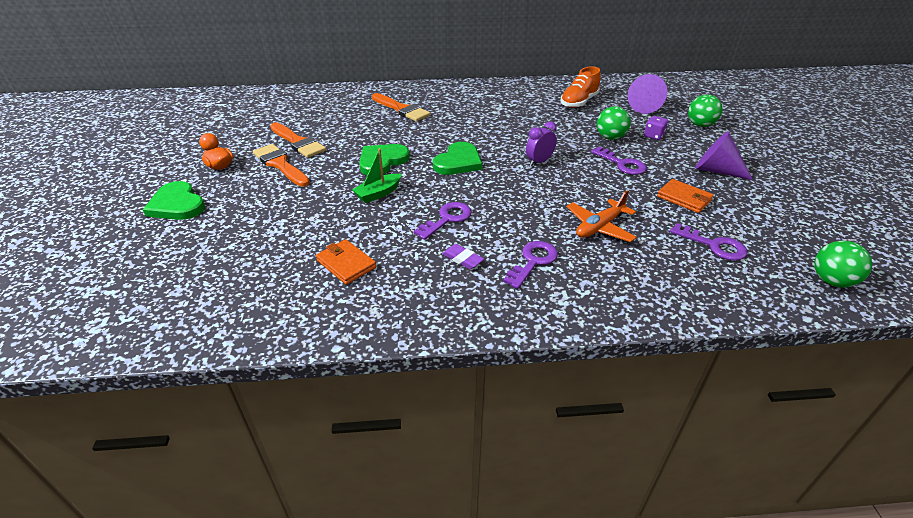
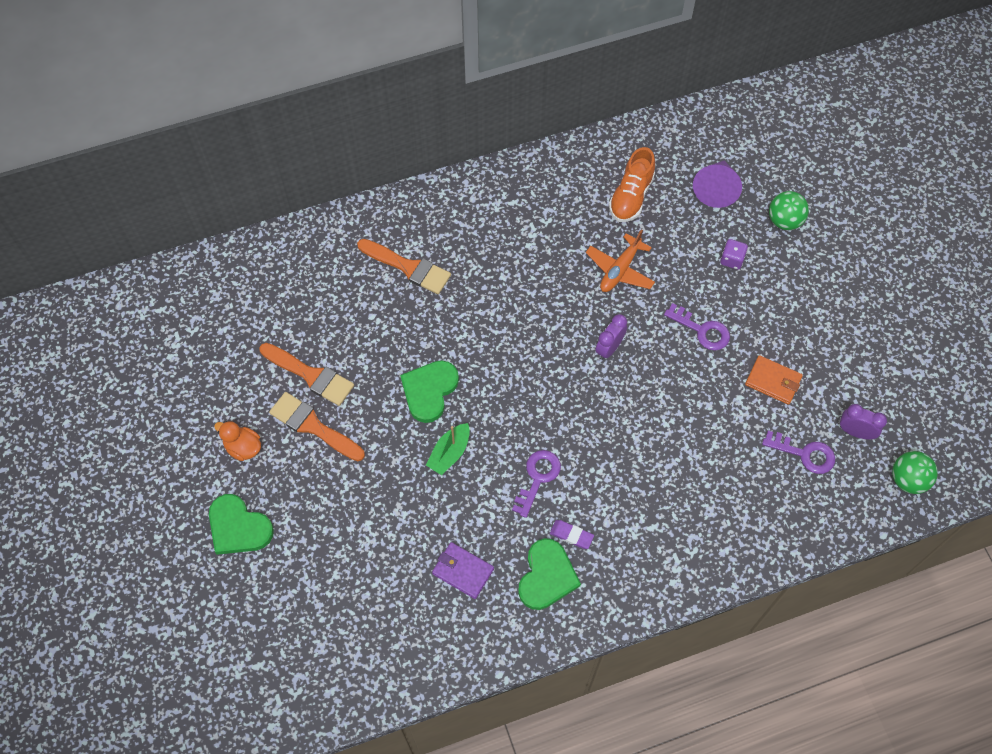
camera: 15 degrees left, 25 degrees up
(346, 264) = (463, 571): orange wallet -> purple wallet
(458, 162) = (517, 371): green heart -> green heart (547, 576)
(533, 262) = (639, 522): purple key -> none
(599, 227) = (693, 452): orange plane -> orange plane (620, 270)
(610, 138) = (682, 276): green ball -> none
(716, 171) = (804, 319): purple cone -> none
(768, 240) = (855, 432): none -> purple clock

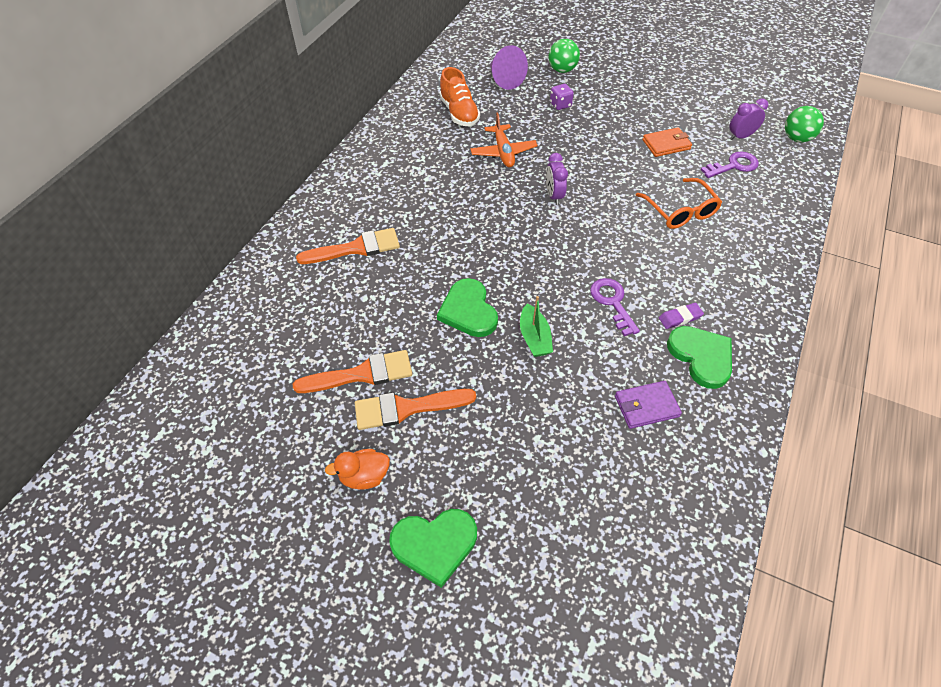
camera: 45 degrees left, 10 degrees down
(695, 453) = (680, 211): none -> orange glasses
(702, 330) = (593, 148): purple key -> none

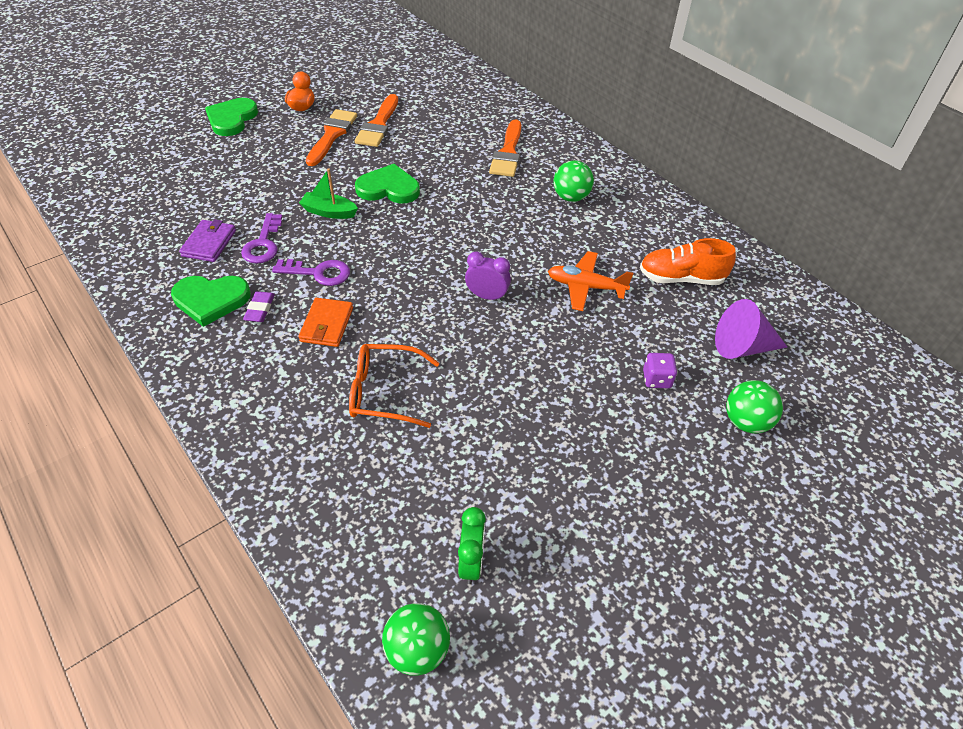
camera: 115 degrees right, 5 degrees down
(400, 188) = (571, 197): none -> green ball
(666, 144) = (509, 451): orange wallet -> orange wallet (327, 325)
(733, 166) = (418, 505): purple key -> purple key (263, 244)
(740, 136) = (471, 562): purple clock -> green clock

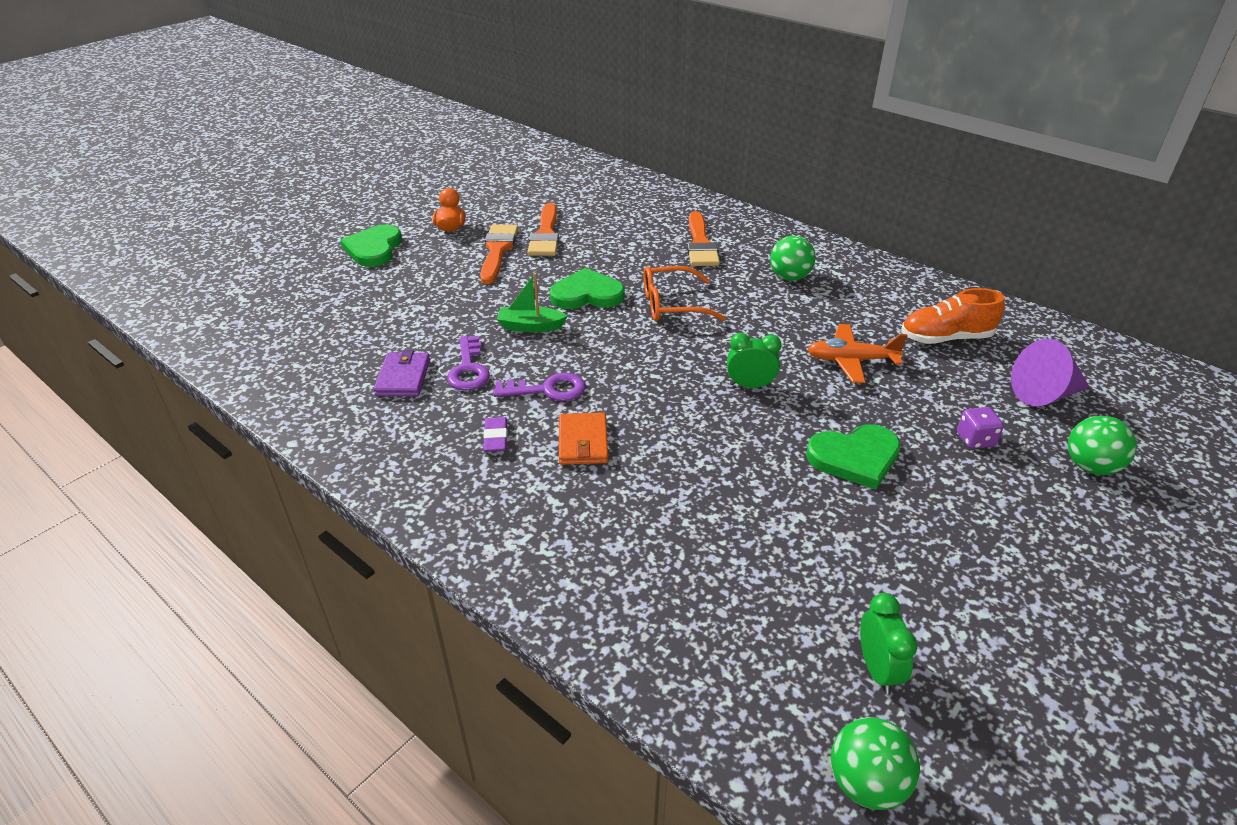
camera: 10 degrees left, 10 degrees down
(211, 300) = (432, 437): green heart -> green heart (855, 457)
(384, 392) = (684, 502): orange glasses -> orange glasses (672, 305)
(487, 296) = (750, 385): purple clock -> green clock

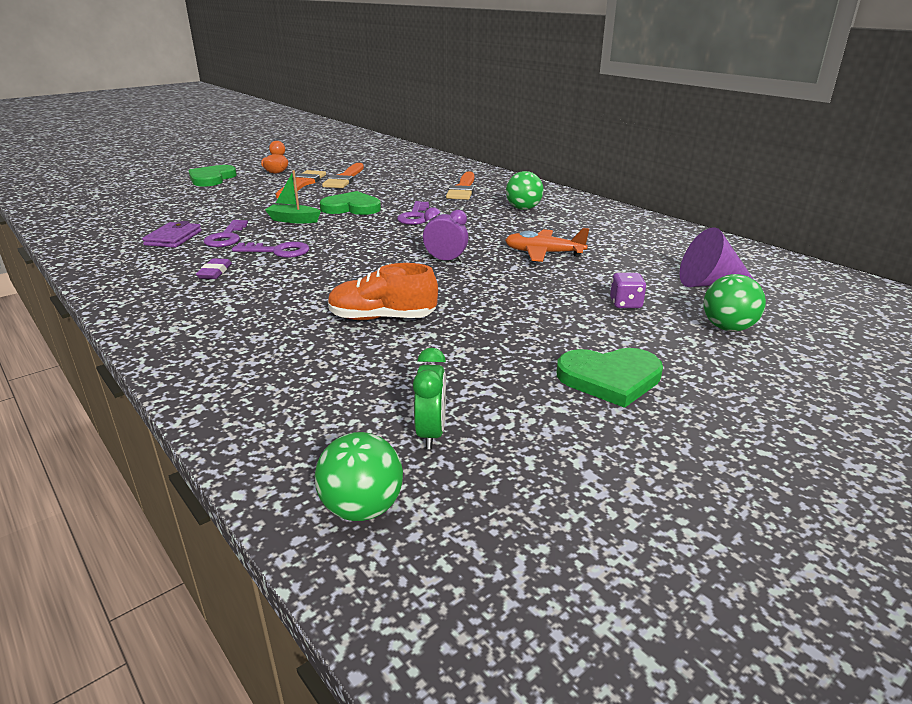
camera: 10 degrees right, 10 degrees down
(583, 442) = (282, 279): orange wallet -> none
(672, 305) = (415, 216): orange glasses -> purple key
(750, 385) = (445, 260): green clock -> purple clock
(855, 457) = (507, 305): green heart -> green heart (610, 378)
(945, 338) = (637, 247): orange shoe -> orange shoe (382, 318)

